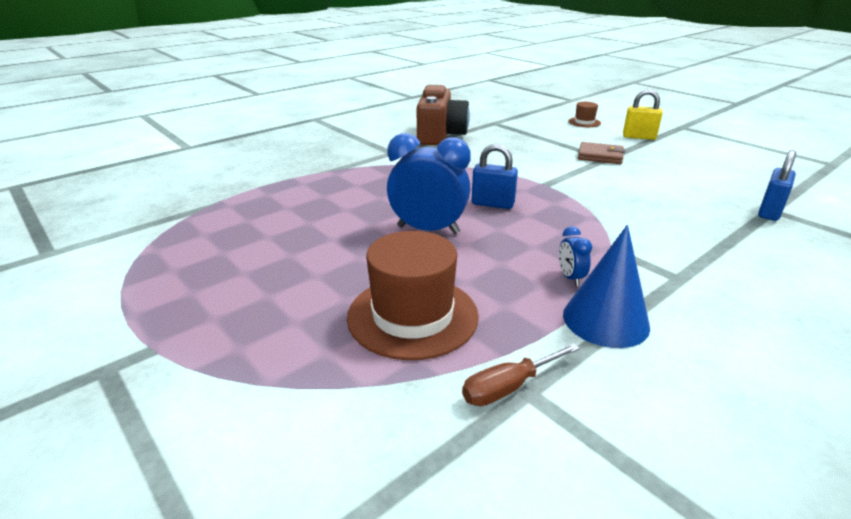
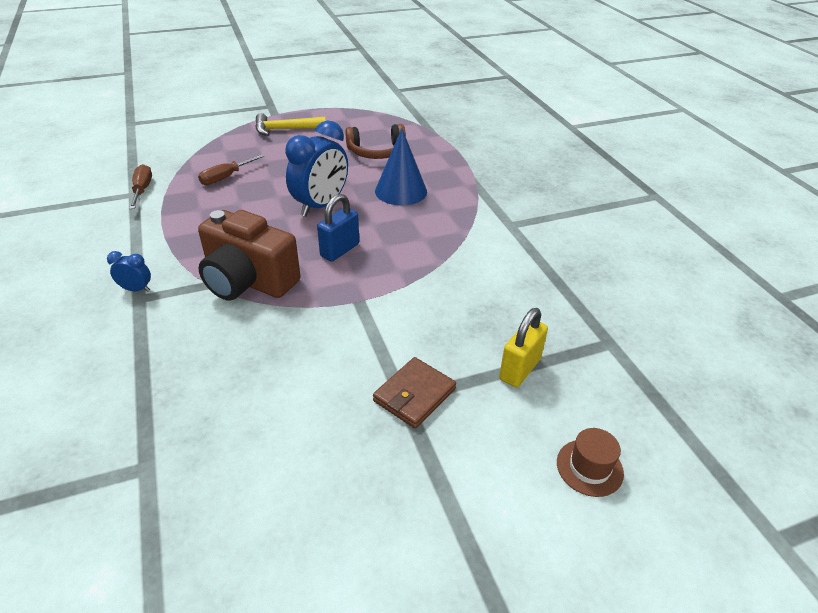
camera: 110 degrees right, 10 degrees up
(224, 315) = (285, 129): none -> yellow hammer
(281, 226) = (377, 152): none -> brown headphones
(412, 316) = (226, 177): brown hat -> brown screwdriver
(440, 135) = (561, 273): brown camera -> brown camera (248, 281)
(570, 278) = (197, 245): blue clock -> blue clock (136, 289)
(605, 320) = (144, 240): blue cone -> blue cone (401, 191)
(639, 137) = (477, 505): yellow padlock -> yellow padlock (519, 369)
(769, 212) = (145, 460): blue padlock -> none

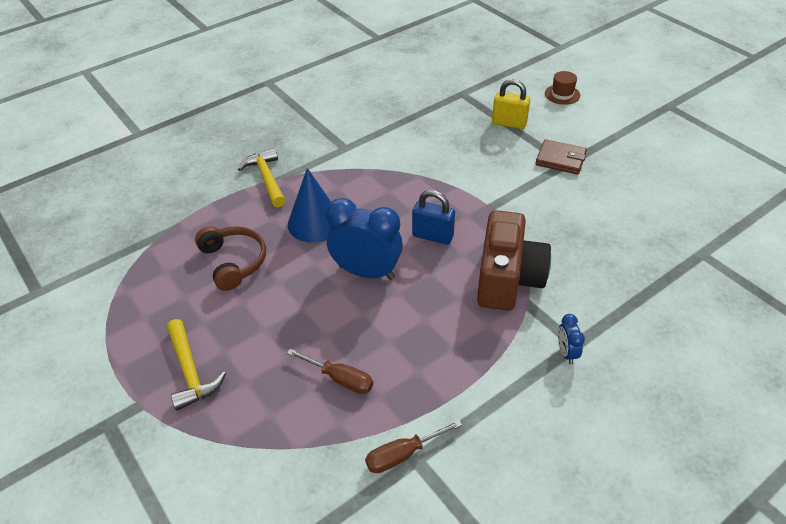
camera: 105 degrees left, 5 degrees up
(477, 176) = (266, 178): none -> yellow hammer

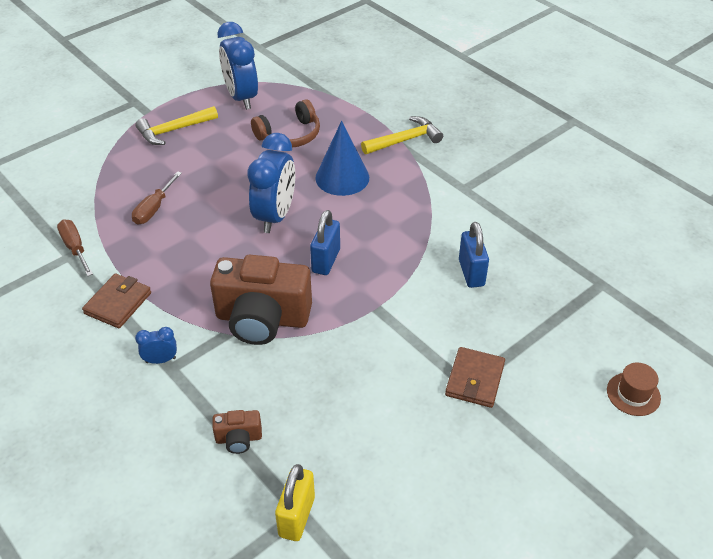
camera: 85 degrees right, 0 degrees up
(144, 306) = (241, 98): none -> blue clock
(450, 152) = (471, 273): none -> blue padlock
(492, 398) = (118, 303): none -> brown wallet
(509, 123) = (544, 330): yellow padlock -> yellow padlock (296, 516)
(644, 291) = (239, 439): none -> brown camera

